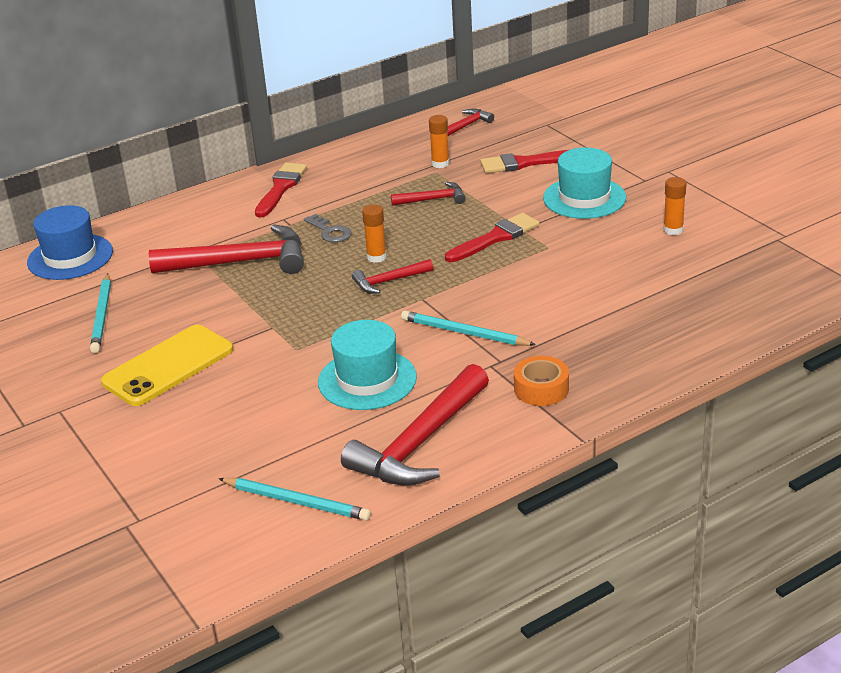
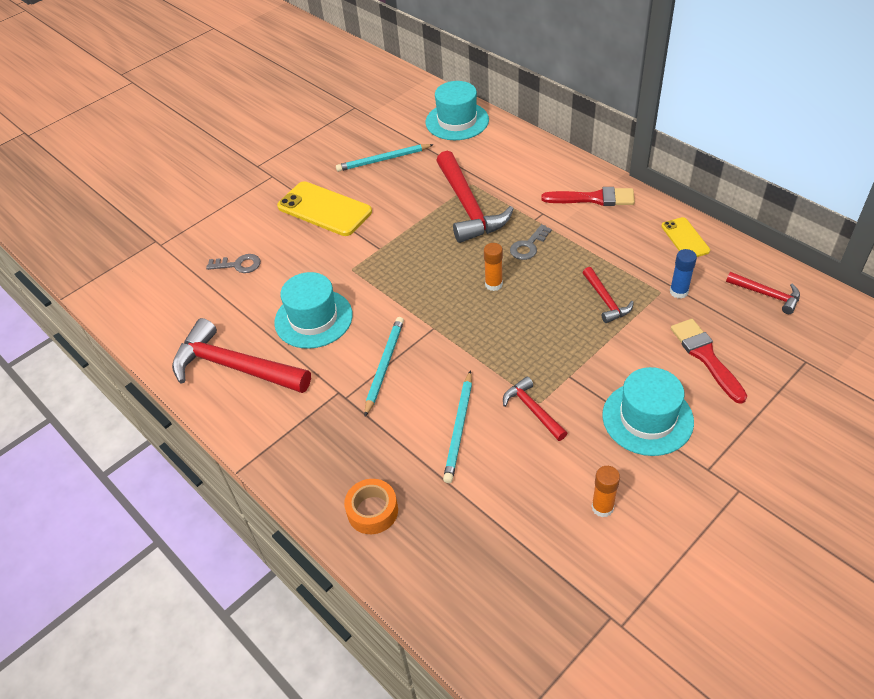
camera: 80 degrees right, 15 degrees up
(70, 257) = (457, 121): blue hat -> turquoise hat
(232, 441) = (238, 265): none -> grey key
(297, 501) = (171, 314): turquoise pencil -> turquoise pencil (459, 428)
(371, 151) = (685, 238): none -> yellow phone
(388, 281) = (456, 300): red hammer -> red hammer (532, 409)
(440, 164) = (678, 292): orange glue stick -> blue glue stick
(495, 238) = (546, 359): red brush -> none
(541, 389) = (306, 432): orange tape -> orange tape (372, 511)

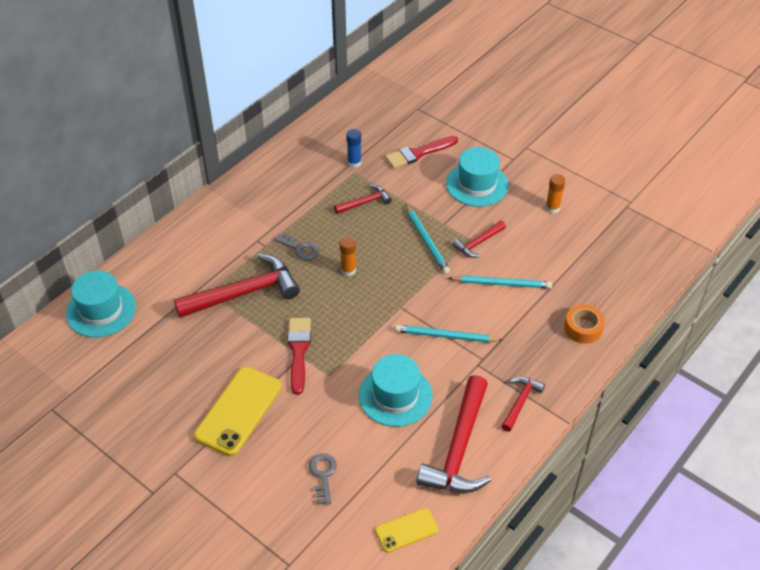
camera: 100 degrees left, 0 degrees up
(383, 160) = (160, 369): turquoise pencil -> turquoise pencil (427, 241)
(593, 198) = (240, 207): red brush -> red brush (298, 351)
(685, 238) = (294, 156): yellow phone -> yellow phone (406, 530)
(767, 295) = (356, 119): red hammer -> red hammer (520, 402)

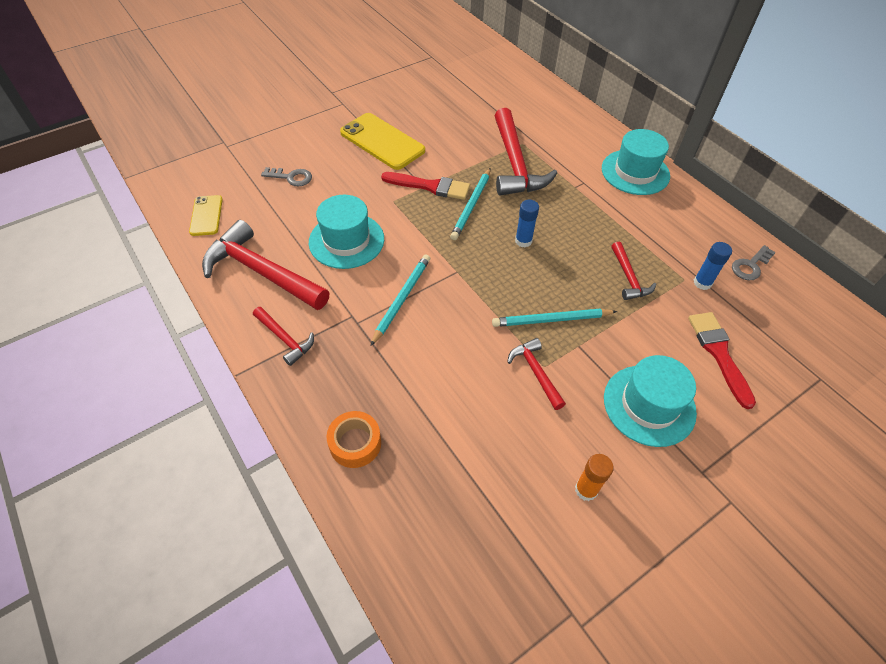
camera: 105 degrees right, 5 degrees up
(101, 310) = (521, 85): turquoise hat -> turquoise hat (635, 172)
(300, 249) = (564, 211): grey key -> grey key (750, 266)
(348, 270) = (523, 241): orange glue stick -> blue glue stick
(502, 284) = (459, 376): turquoise pencil -> turquoise pencil (471, 206)

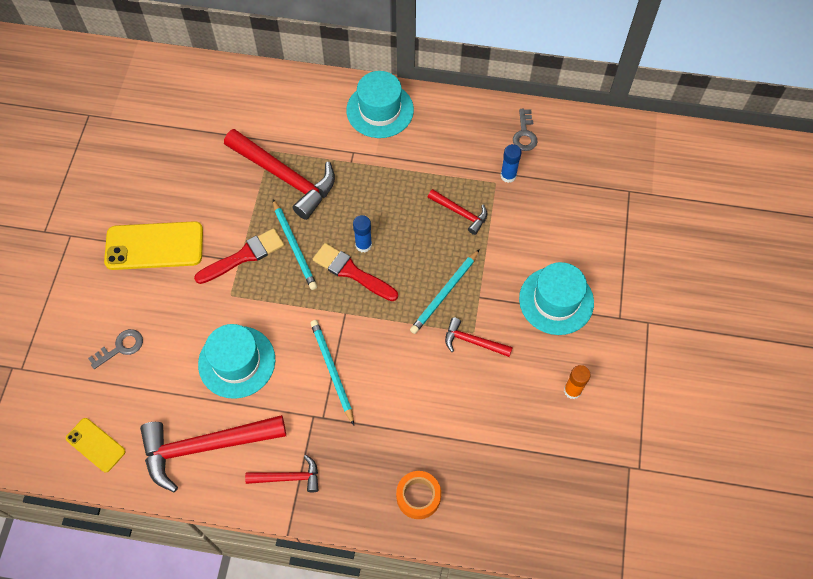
camera: 45 degrees left, 10 degrees up
(719, 353) = (562, 224): red brush -> red brush (351, 272)

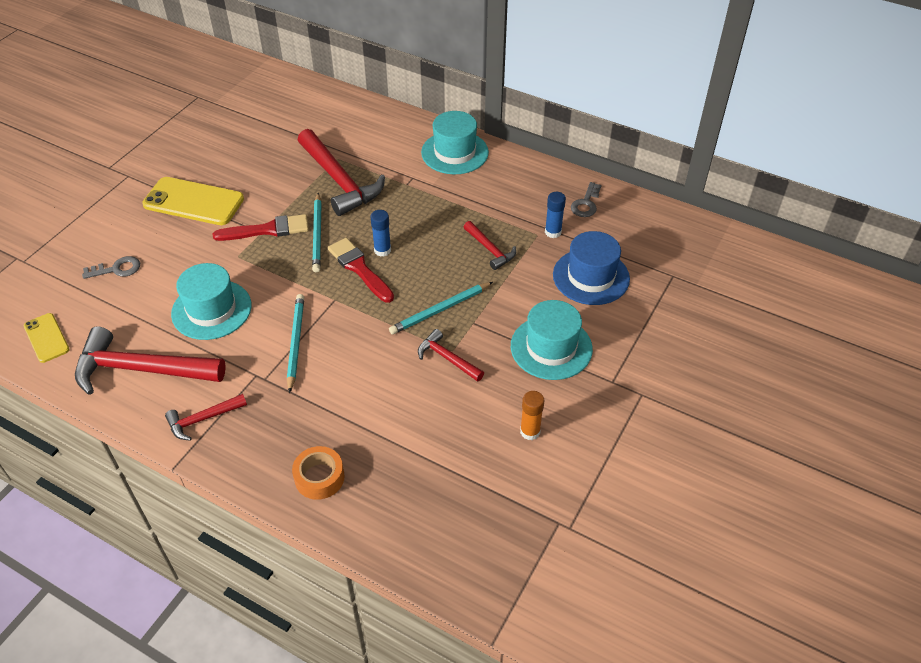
camera: 20 degrees right, 15 degrees down
(288, 477) = (202, 419): red hammer -> red hammer turned 135 degrees clockwise
(560, 215) = (591, 277): none -> blue hat

